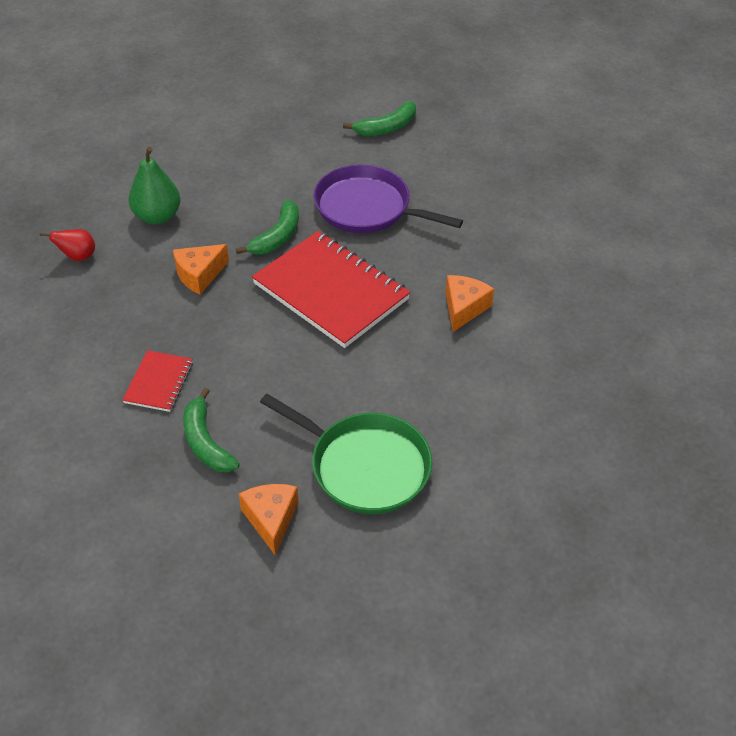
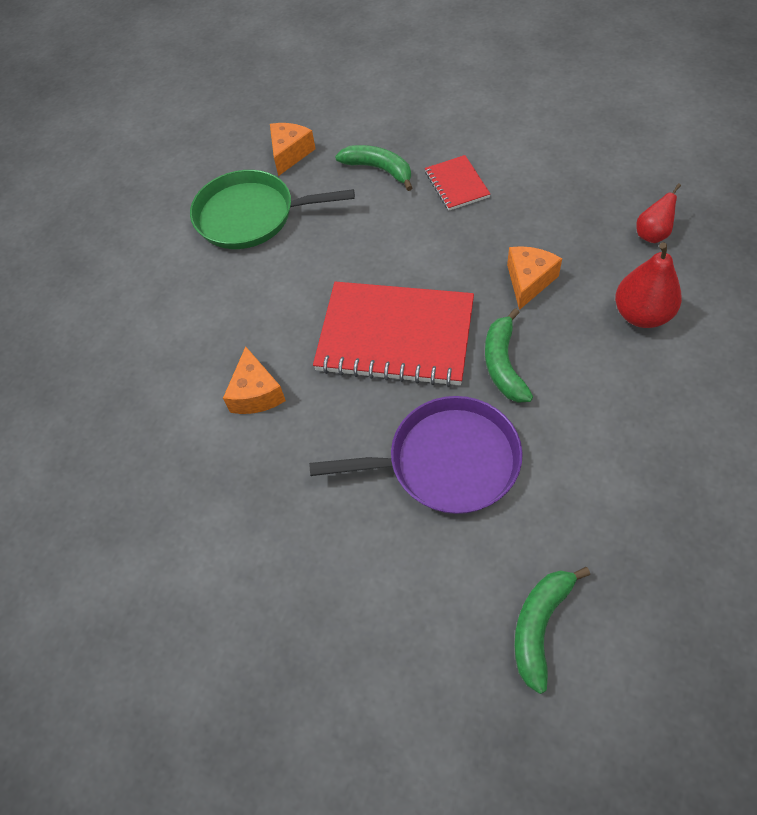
camera: 155 degrees right, 10 degrees up
(157, 216) = (641, 315): green pear -> red pear
(271, 519) = (290, 154): orange cheese -> orange cheese turned 120 degrees counterclockwise

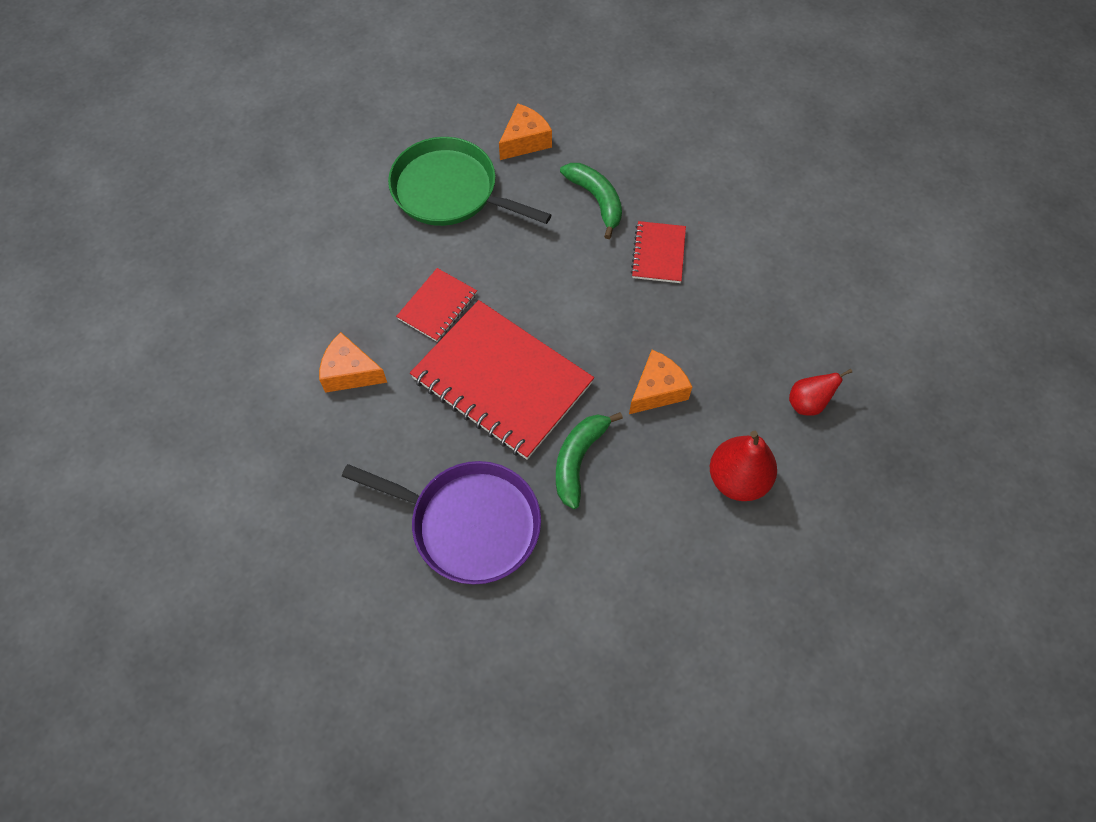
camera: 20 degrees right, 5 degrees up
(256, 393) = (350, 372): orange cheese -> orange cheese turned 90 degrees clockwise
(299, 305) = (437, 306): none -> red notebook
(539, 626) = (450, 708): green banana -> none

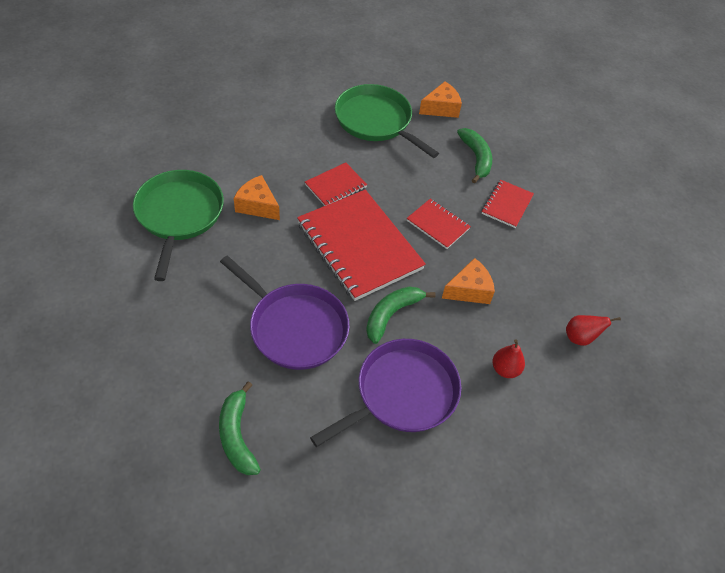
camera: 15 degrees right, 10 degrees down
(255, 424) = (179, 215): none -> green pan
(461, 693) = (237, 436): none -> green banana
(586, 314) = (438, 225): none -> red notebook
(631, 559) = (402, 393): none -> purple pan
(737, 479) = (505, 369): red pear -> red pear, size x0.61

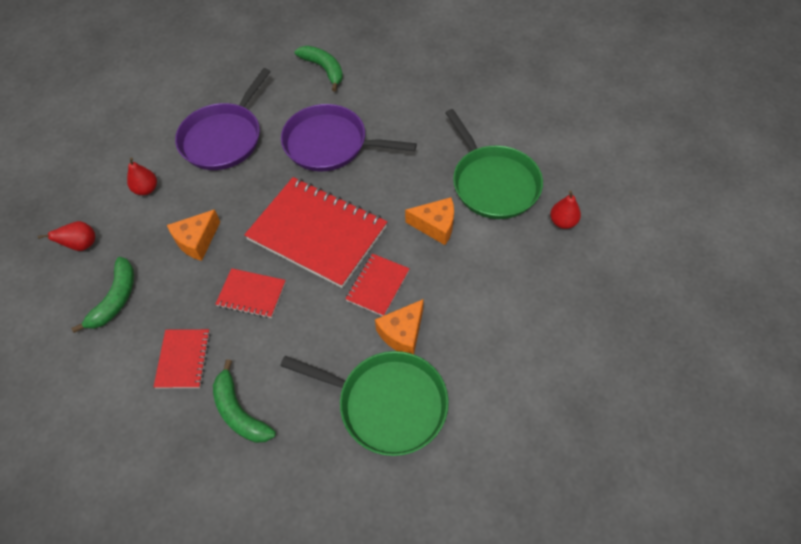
camera: 160 degrees right, 5 degrees up
(157, 161) = (562, 222): none -> red pear
(391, 315) = (258, 188): green banana -> green banana (116, 299)
(441, 108) = (316, 479): orange cheese -> orange cheese (402, 333)

